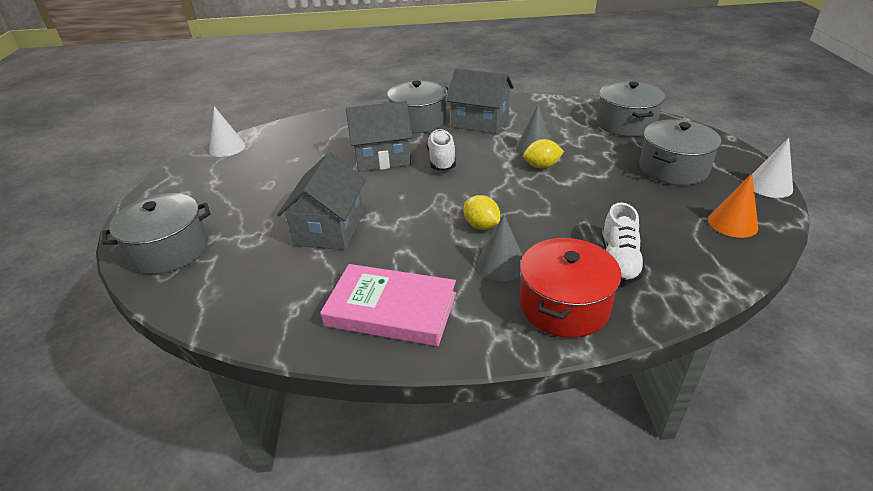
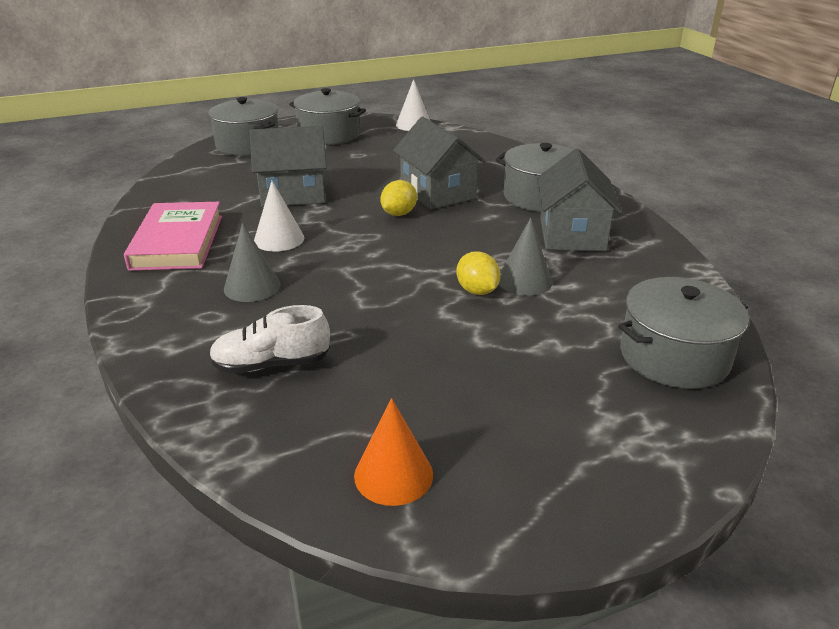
camera: 70 degrees right, 5 degrees down
(441, 160) = (453, 224): white shoe -> none
(481, 225) = (321, 266): yellow lemon -> yellow lemon (399, 214)
(564, 305) = (185, 331): red pot -> none
(673, 168) = (542, 411): grey pot -> grey pot (329, 134)
(769, 186) = (546, 534): white cone -> white cone (279, 239)

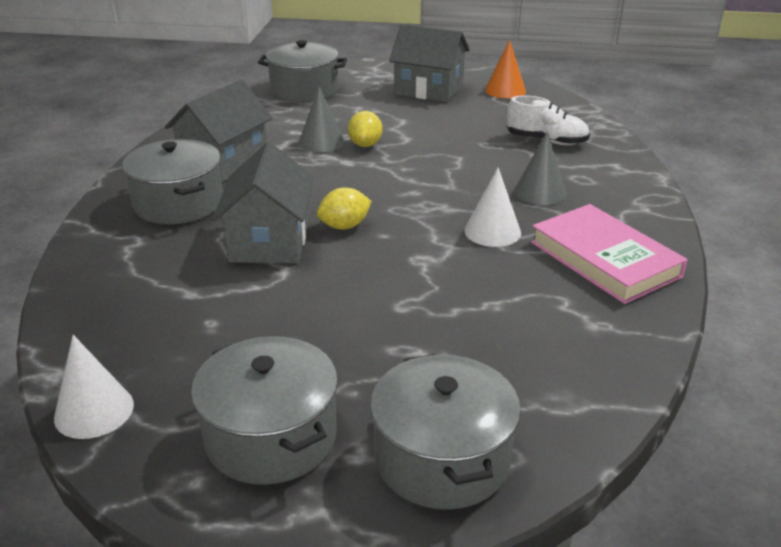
camera: 150 degrees left, 0 degrees up
(177, 242) = (604, 259): pink book -> pink book turned 60 degrees counterclockwise
(293, 194) = (438, 293): grey house -> grey house (429, 90)

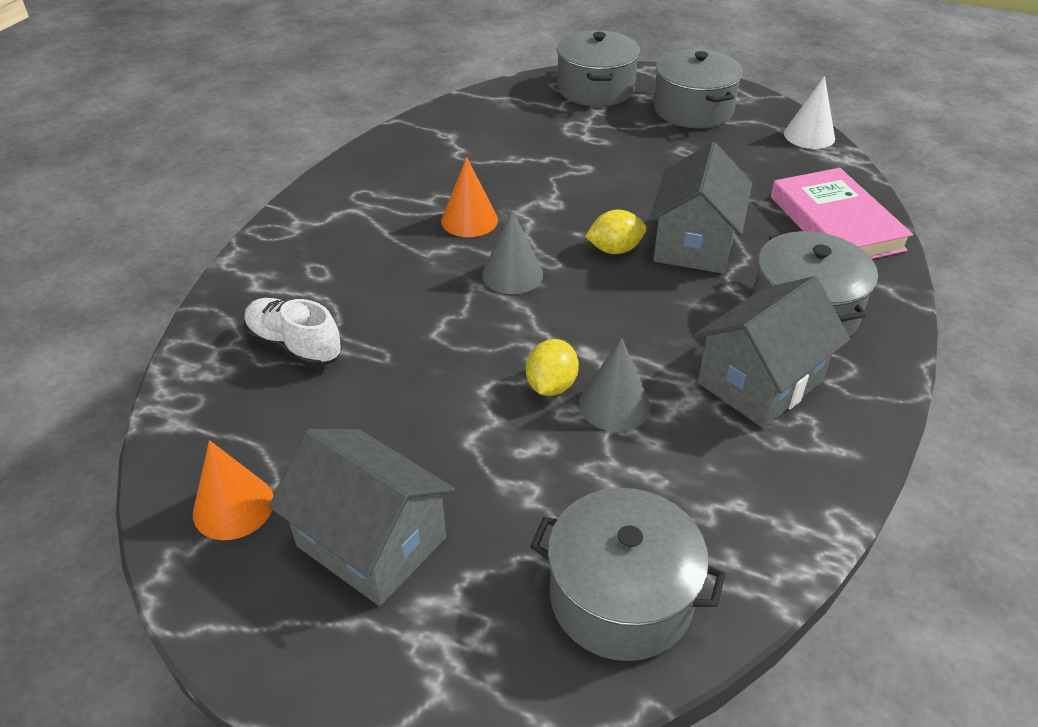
camera: 165 degrees left, 10 degrees up
(492, 231) = (469, 220): white cone -> orange cone
(540, 192) = (382, 260): grey cone -> grey cone (512, 274)
(604, 259) = (392, 179): pink book -> pink book (835, 223)

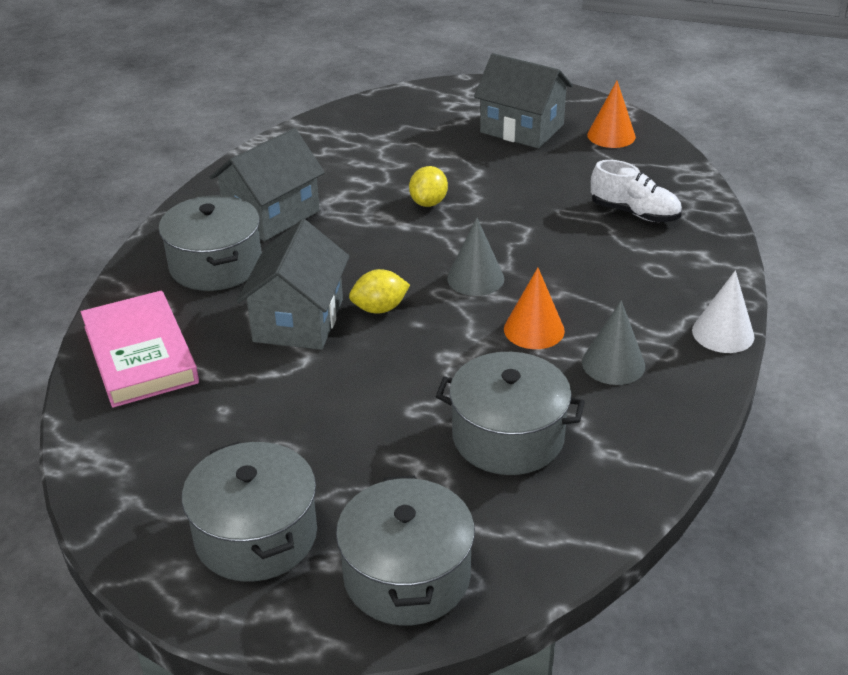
camera: 175 degrees right, 5 degrees down
(614, 404) = (381, 195): grey cone -> grey cone (613, 364)
(621, 597) = (379, 120): grey pot -> grey pot (508, 436)
(809, 135) = (103, 491): white cone -> white cone (723, 333)

